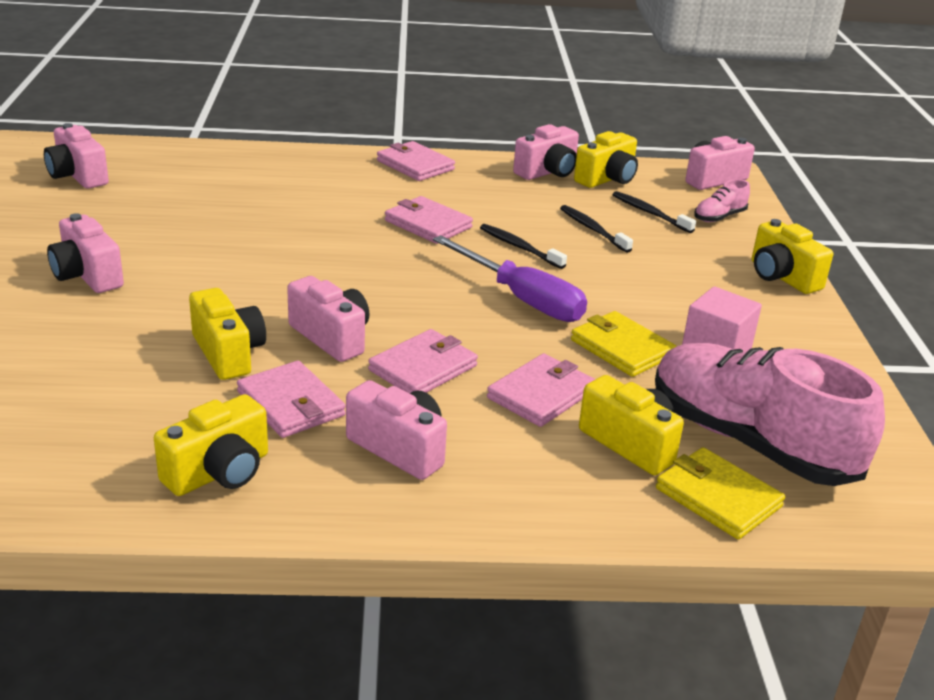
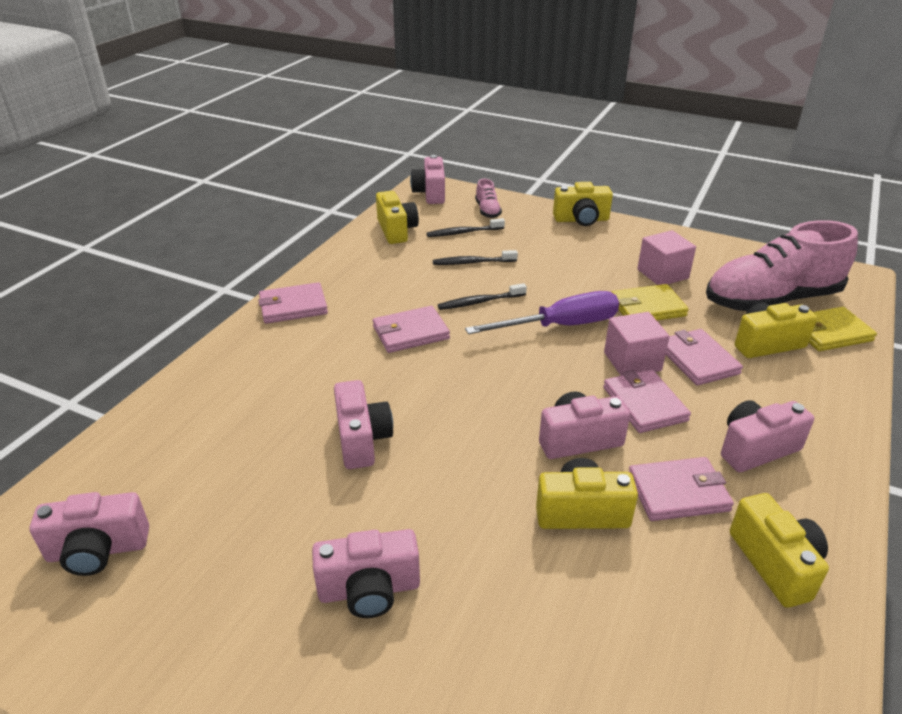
camera: 60 degrees left, 5 degrees up
(496, 351) = (632, 361): none -> pink cube
(547, 172) = (363, 250): pink camera -> pink camera (362, 439)

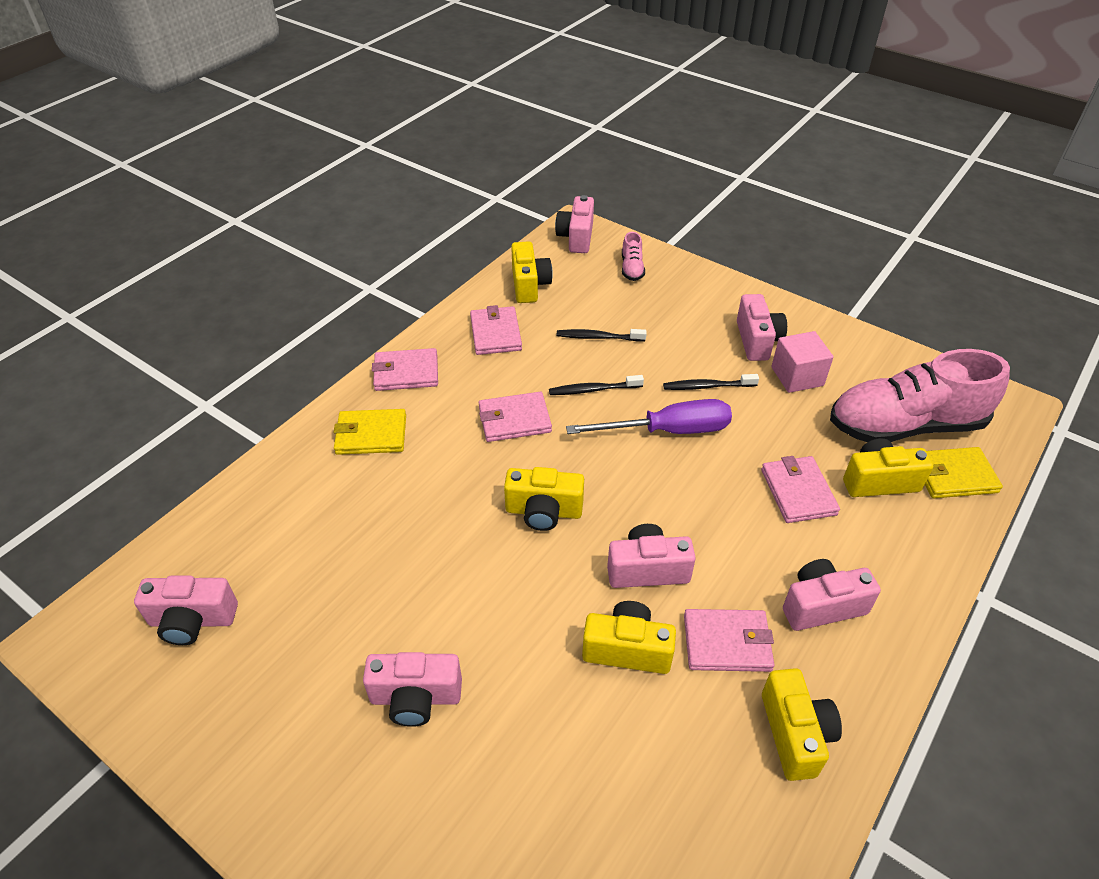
camera: 10 degrees right, 10 degrees up
(362, 439) = (441, 539): pink camera -> pink camera (757, 340)
(463, 232) = (599, 296): black toothbrush -> black toothbrush (707, 386)
(581, 220) = (730, 292): yellow camera -> yellow camera (543, 511)
(632, 361) = (729, 485): pink cube -> none
(644, 404) = (726, 537): pink wallet -> pink wallet (495, 333)
(647, 307) = (766, 418): yellow wallet -> yellow wallet (371, 435)

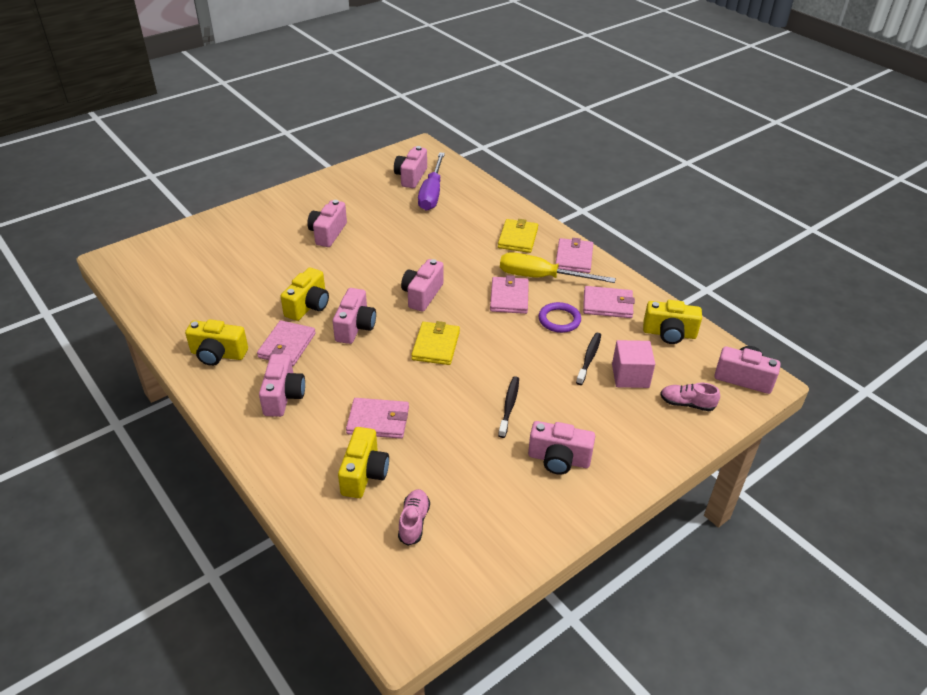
camera: 105 degrees right, 5 degrees down
(459, 396) = (541, 277): none -> yellow screwdriver
(541, 368) = (559, 320): none -> purple ring
(543, 511) = (422, 295): yellow camera -> pink camera
(593, 390) = (527, 341): black toothbrush -> none
(668, 431) = (468, 369): purple screwdriver -> purple screwdriver (432, 193)
(797, 376) = (502, 470): pink cube -> pink cube (630, 376)
(905, 426) = (414, 522): pink shoe -> pink shoe, size x0.41
(953, 475) = (345, 528): yellow wallet -> yellow wallet (436, 345)

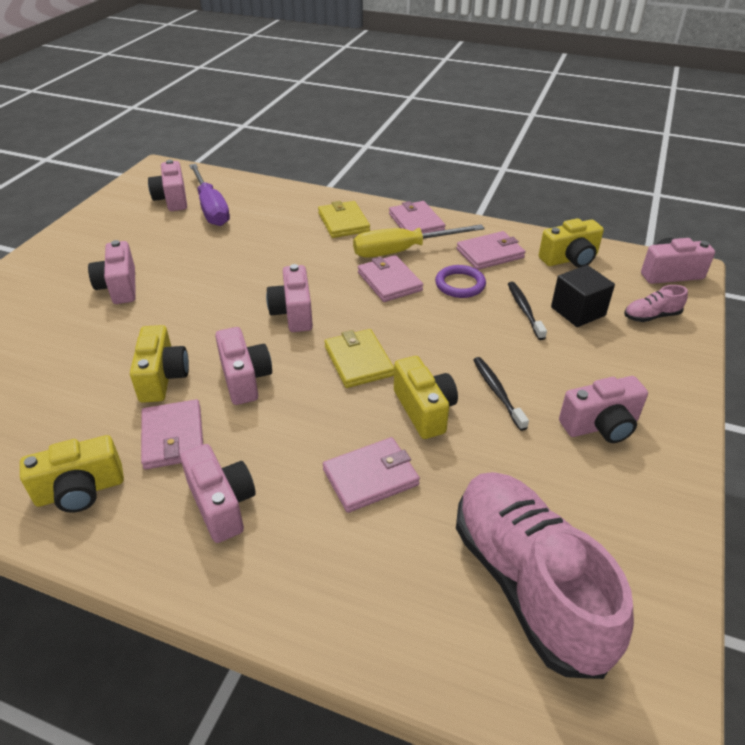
camera: 30 degrees left, 0 degrees up
(364, 474) = (414, 553): yellow camera -> yellow camera (424, 410)
(414, 522) = (527, 583): pink shoe -> pink shoe, size x2.44
(630, 376) = (578, 311): pink cube -> black cube

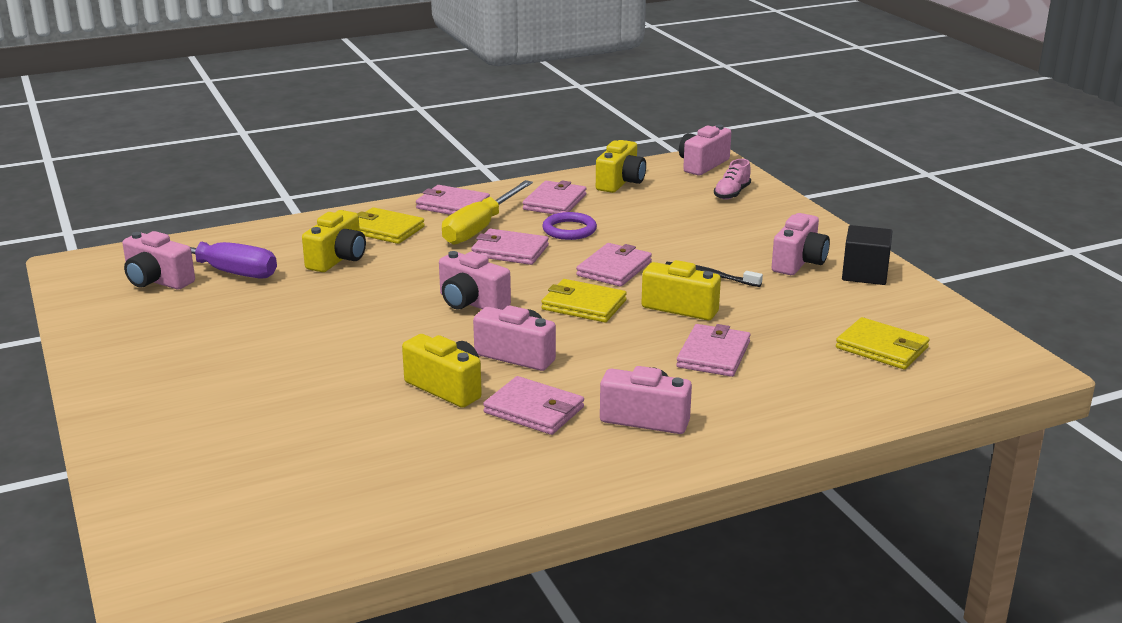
camera: 45 degrees left, 15 degrees down
(80, 490) = (528, 470): yellow camera -> yellow camera (338, 259)
(119, 287) = (261, 359): pink camera -> none
(434, 339) = (614, 269): none -> pink wallet
(524, 310) = (644, 225): black toothbrush -> none
(527, 583) = (882, 348): pink shoe -> yellow wallet
(578, 311) = (681, 210): black cube -> black cube (864, 274)

